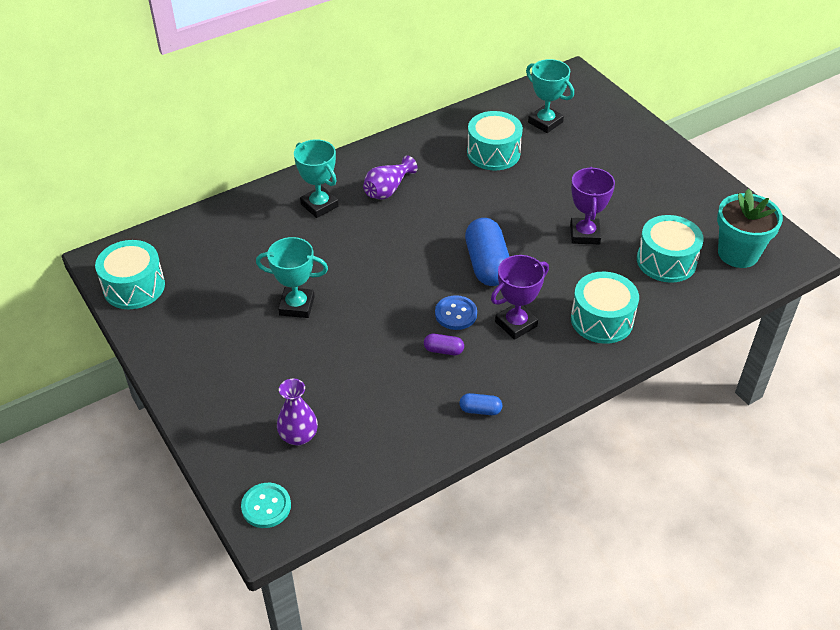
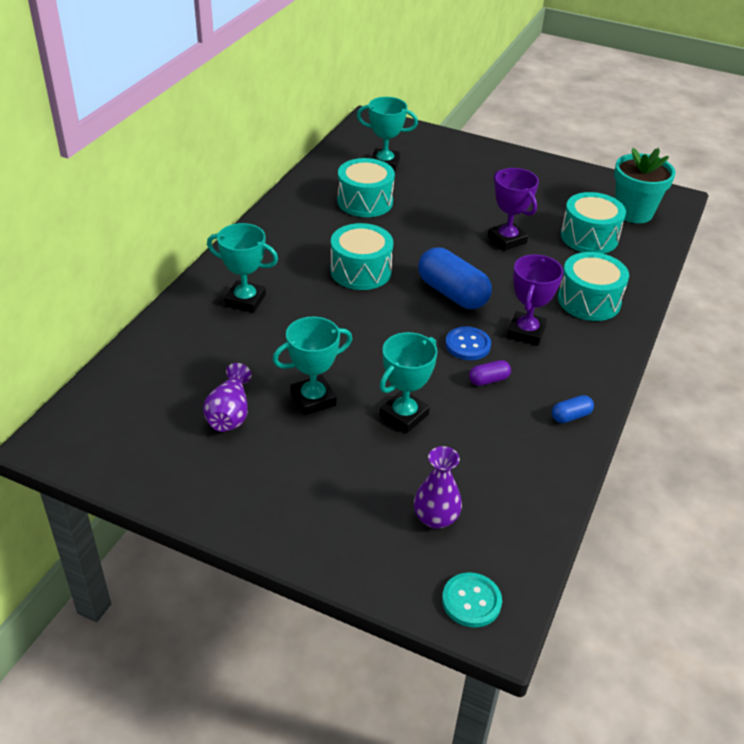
camera: 35 degrees left, 5 degrees down
(134, 287) = (115, 454): turquoise drum -> turquoise drum (360, 271)
(350, 348) = (404, 415): none -> turquoise trophy
(388, 189) = (299, 263): purple vase -> purple vase (230, 413)

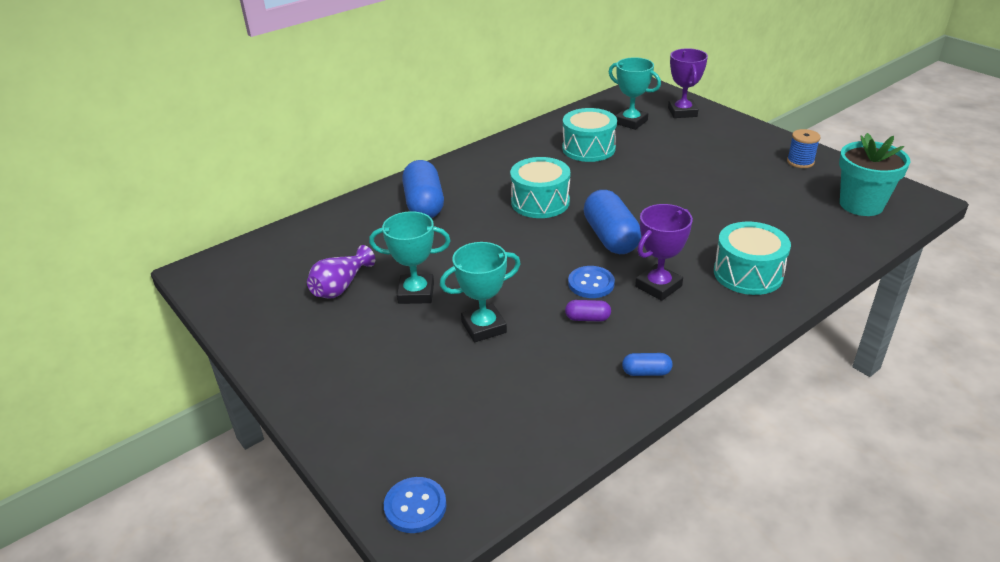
camera: 30 degrees right, 5 degrees down
(245, 300) = (424, 204): turquoise trophy -> blue capsule
(435, 518) = (441, 422): purple vase -> none
(471, 601) = (415, 506): turquoise button -> blue button
(507, 240) = (701, 203): purple trophy -> purple trophy (682, 112)
(560, 179) = (800, 162): none -> blue spool
(589, 237) = (792, 217): turquoise drum -> none

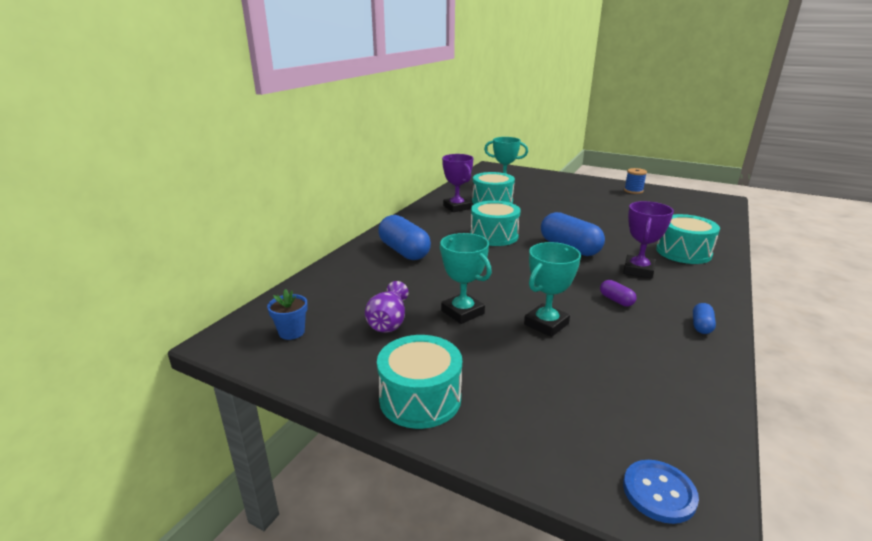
camera: 25 degrees left, 10 degrees down
(252, 277) = (291, 332): none -> blue flower pot
(304, 370) = (420, 398): none -> turquoise drum
(416, 293) = (462, 312): turquoise trophy -> turquoise trophy turned 75 degrees clockwise
(587, 318) = (616, 300): purple capsule -> purple capsule turned 75 degrees clockwise
(591, 283) = (591, 278): blue button -> none
(646, 372) = (701, 326): blue capsule -> blue capsule turned 45 degrees counterclockwise
(682, 112) = (530, 176): purple trophy -> purple trophy (456, 207)
(861, 205) = (696, 206): turquoise flower pot -> none

